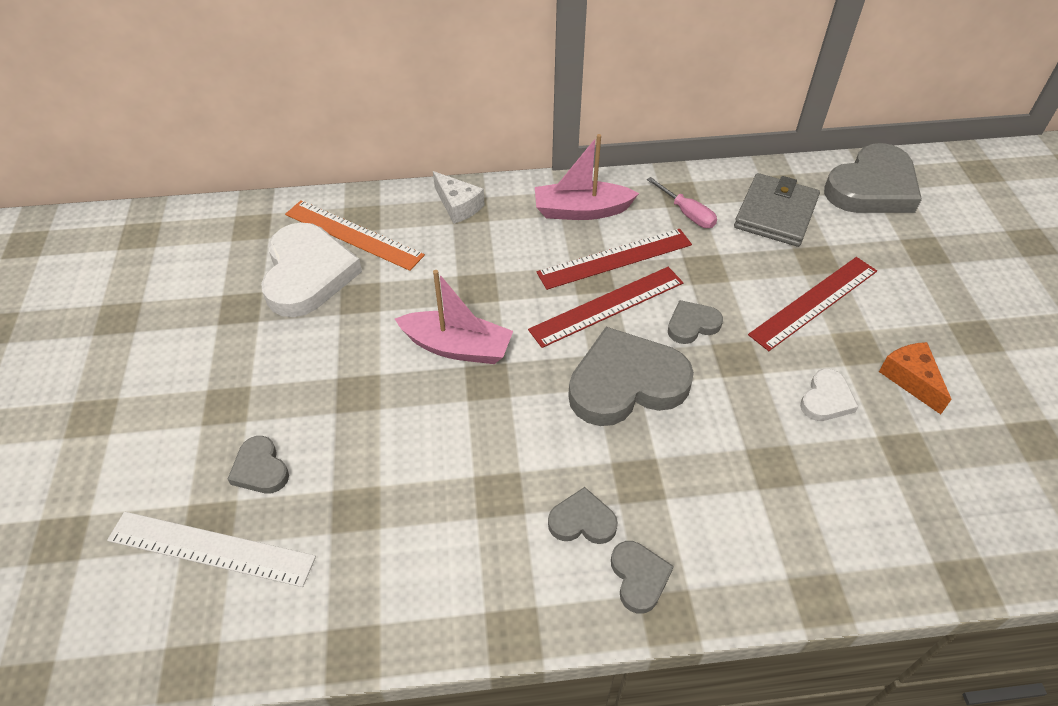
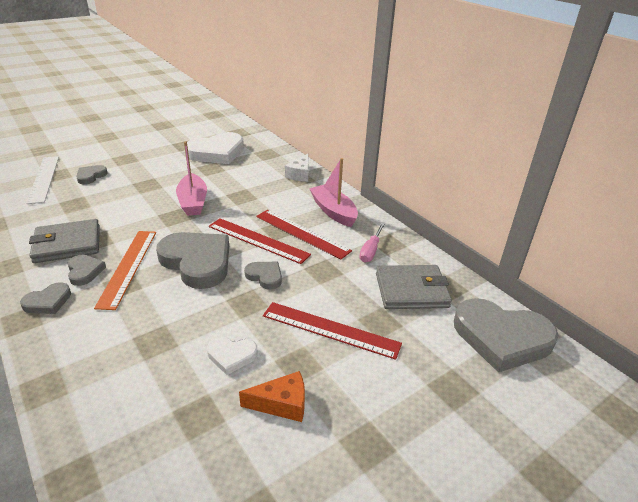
camera: 60 degrees right, 15 degrees down
(353, 234) = (253, 155): orange ruler -> orange ruler (128, 267)
(489, 535) = (67, 244): none -> grey wallet
(911, 379) = (282, 404): orange cheese -> orange cheese turned 45 degrees clockwise

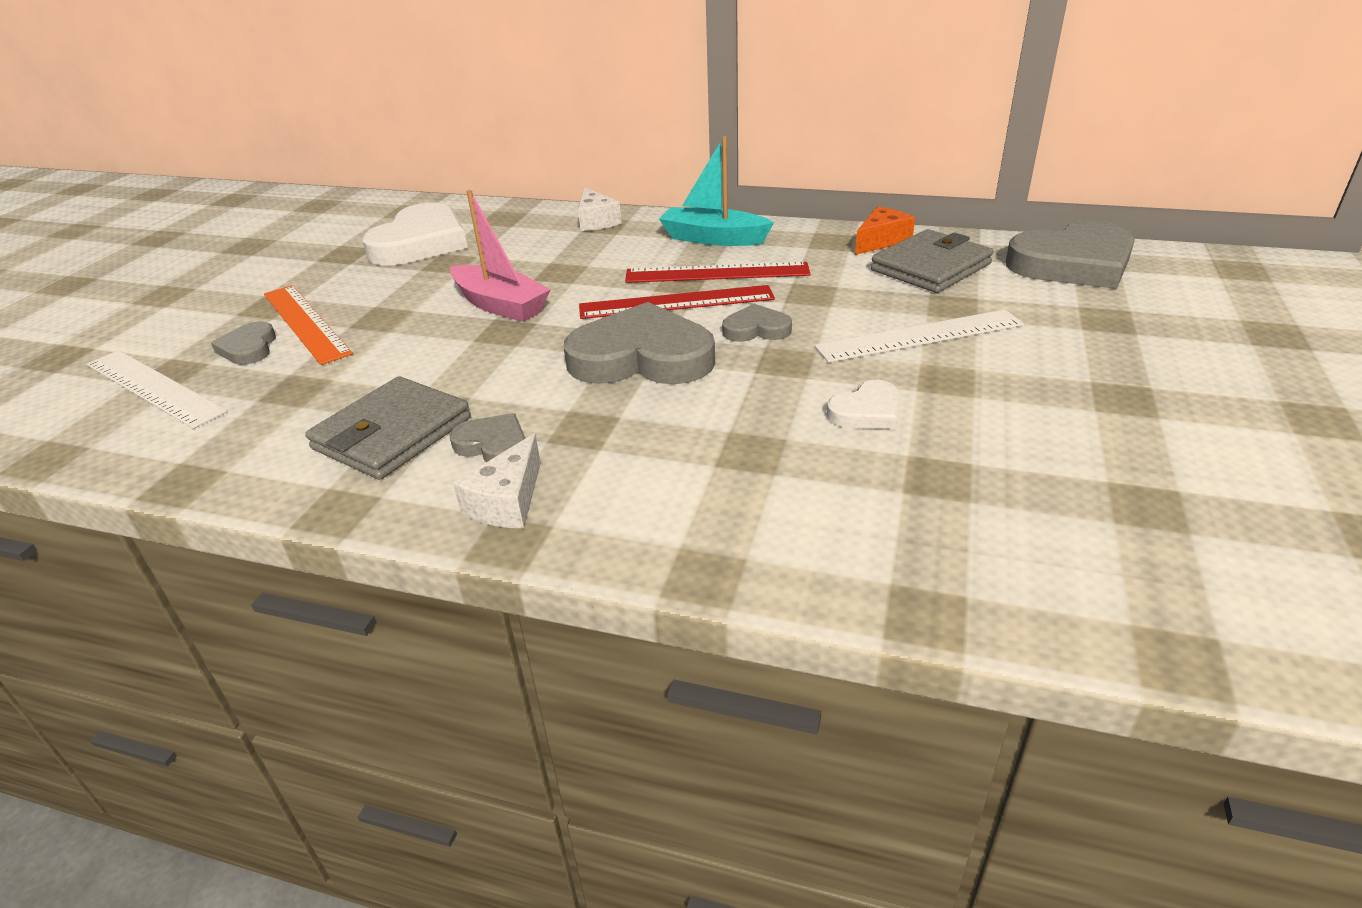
camera: 35 degrees left, 0 degrees up
(48, 302) = (507, 501): grey heart -> white cheese
(128, 267) = (552, 408): orange ruler -> orange ruler (305, 322)
(282, 404) = (996, 416): orange cheese -> orange cheese (881, 241)
(330, 329) = (919, 336): red ruler -> white ruler
(333, 211) = (713, 238): pink boat -> turquoise boat
(371, 251) = (826, 254): pink screwdriver -> none

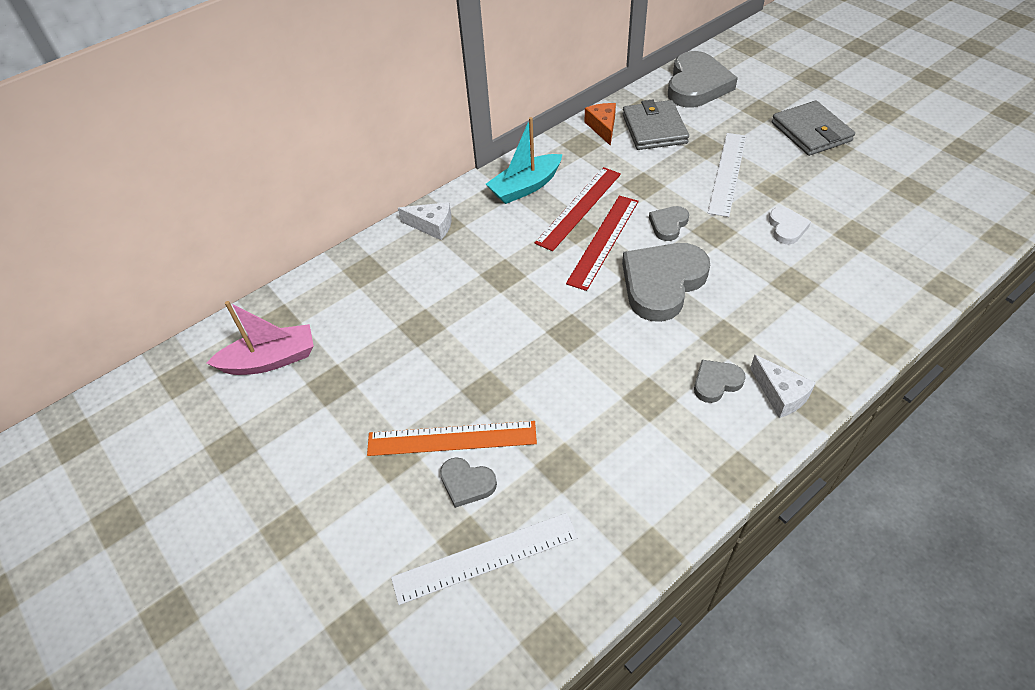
camera: 55 degrees left, 15 degrees up
(392, 433) = (668, 426): grey wallet -> grey wallet (811, 132)
(420, 243) = (362, 332): white heart -> none
(500, 305) = (528, 321): pink boat -> pink boat (270, 360)

